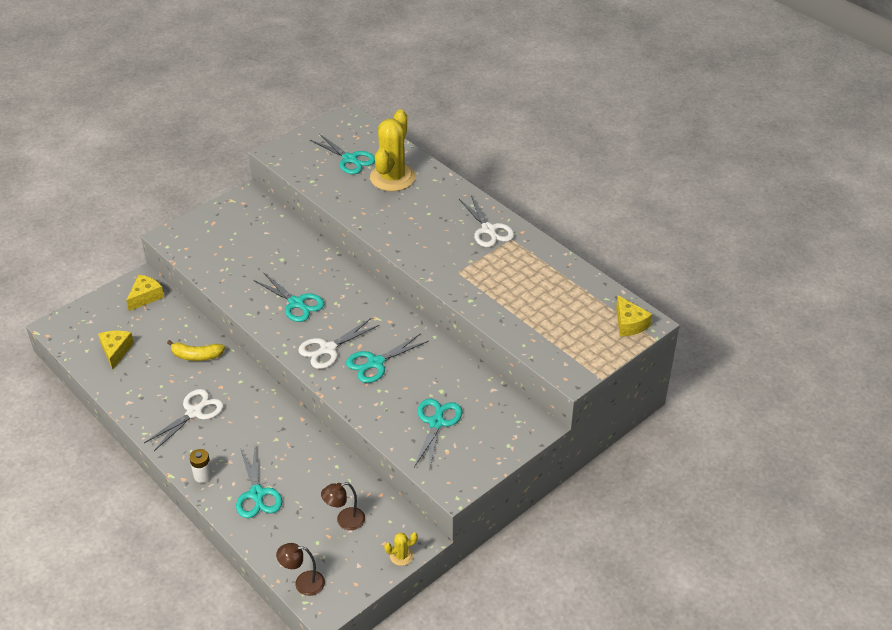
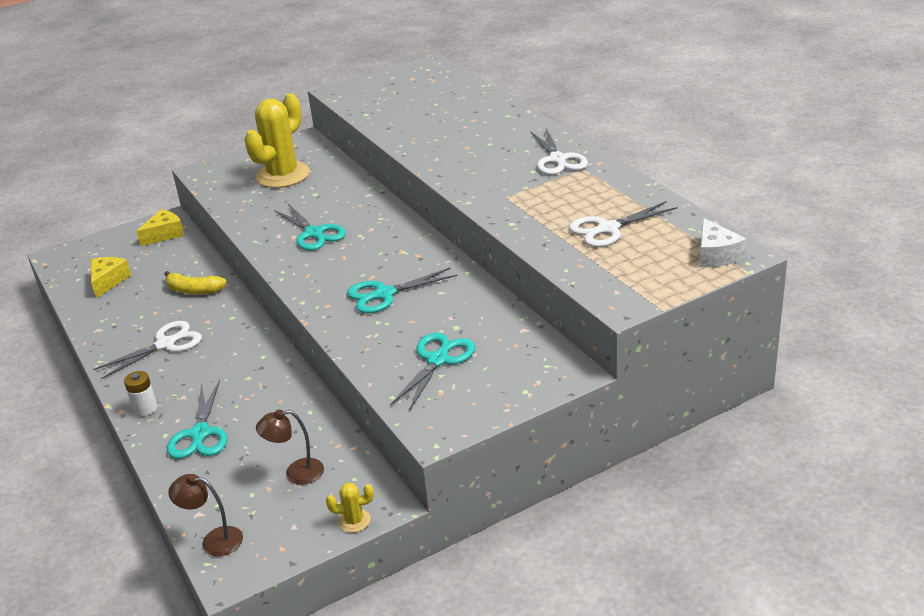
camera: 15 degrees right, 10 degrees down
(327, 349) = (331, 278): white scissors -> white scissors (607, 229)
(350, 159) = (417, 97): turquoise scissors -> none
(392, 177) = (459, 113): yellow cactus -> yellow cactus (283, 175)
(629, 324) = (716, 255): yellow cheese -> white cheese

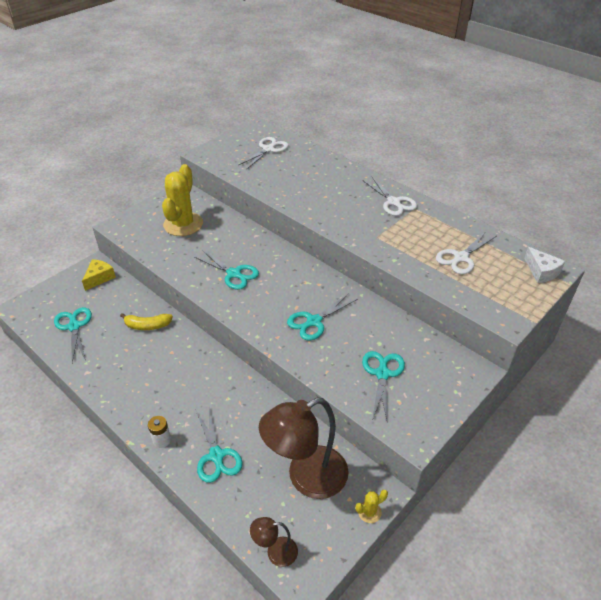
camera: 20 degrees left, 10 degrees up
(108, 281) = (74, 326): yellow cheese -> turquoise scissors
(166, 344) = (149, 377): white scissors -> white scissors (268, 149)
(296, 473) = (306, 478): brown lamp -> brown lamp, size x2.14

